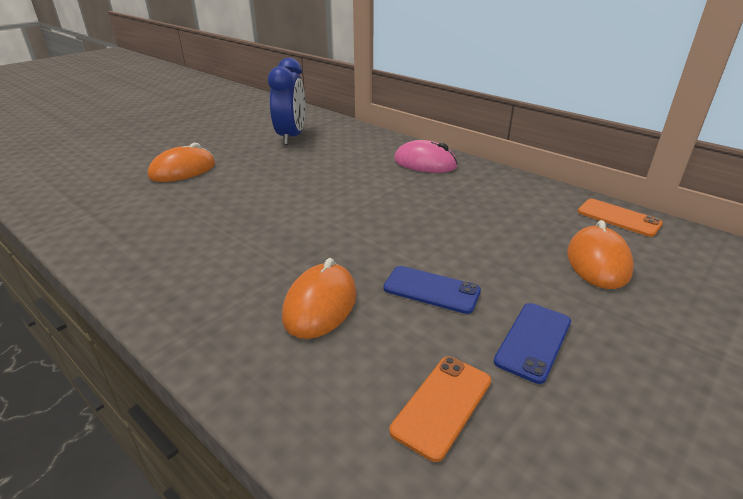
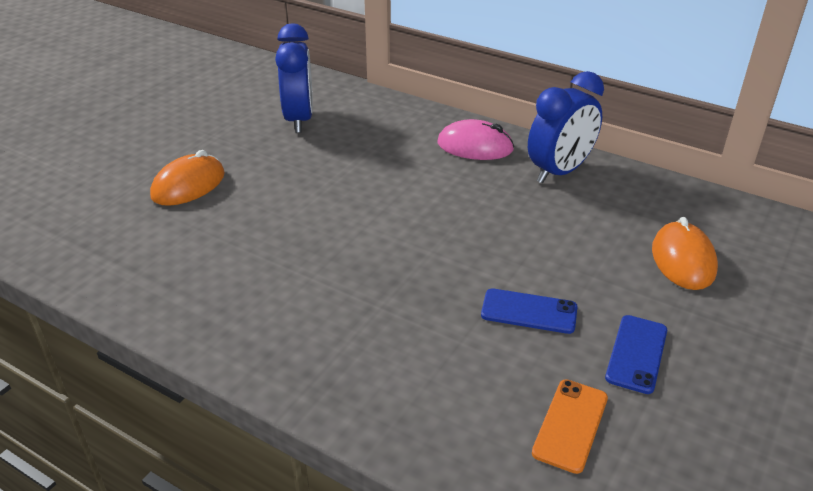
camera: 10 degrees left, 5 degrees up
(320, 305) = (425, 342): orange mouse -> none
(493, 185) = (559, 172): none -> blue clock
(618, 218) = (697, 203): orange phone -> none

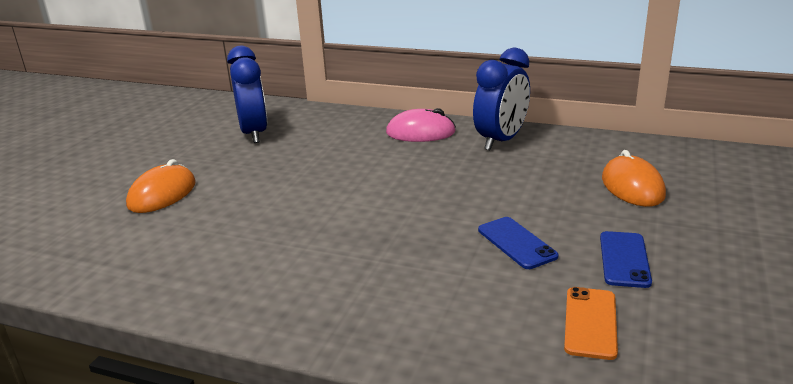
camera: 10 degrees left, 10 degrees down
(529, 311) = (516, 243): blue phone -> blue phone turned 60 degrees clockwise

